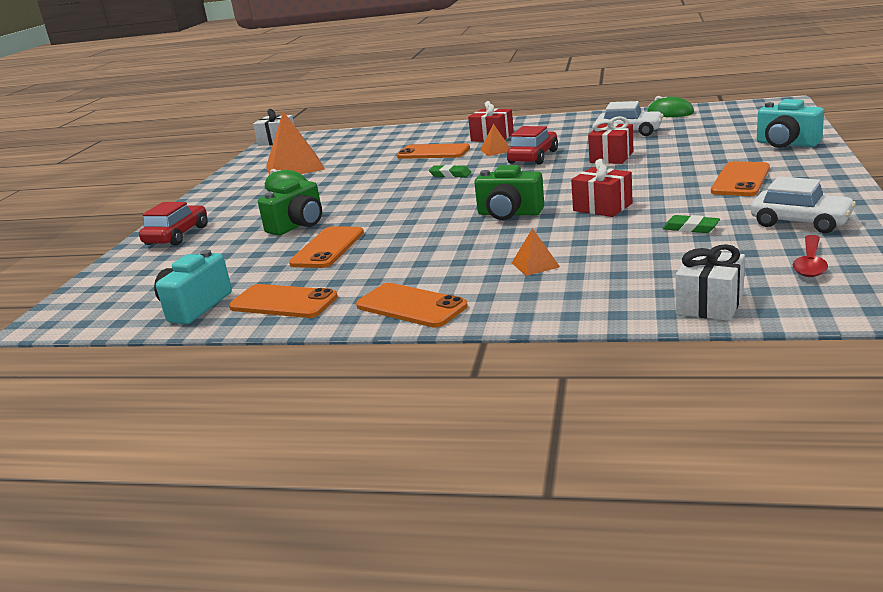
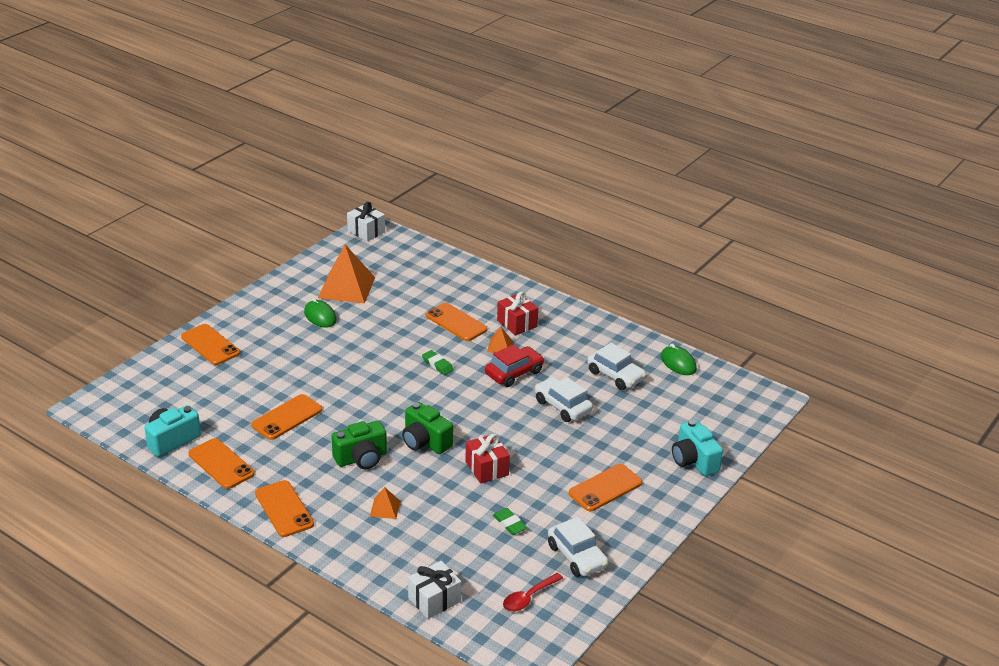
camera: 20 degrees right, 10 degrees up
(177, 235) = (210, 345): red car -> orange phone
(298, 225) = (290, 377): green camera -> green camera (361, 458)
(611, 157) = (562, 406): red gift -> white car

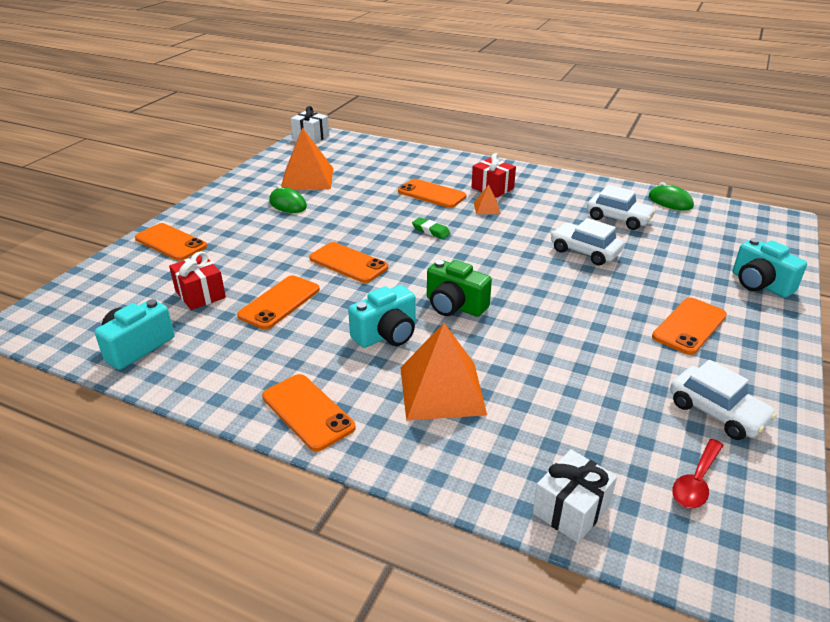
camera: 10 degrees left, 0 degrees up
(221, 464) = (208, 367): orange phone -> orange phone (348, 263)
(361, 458) = (386, 334): green camera -> turquoise camera
(385, 508) = (441, 390): orange pyramid -> orange pyramid, size x2.18
(486, 468) = (541, 324): red gift -> red gift (200, 294)
(509, 524) = (607, 385): green eraser -> none
(514, 373) = (515, 228): red car -> none

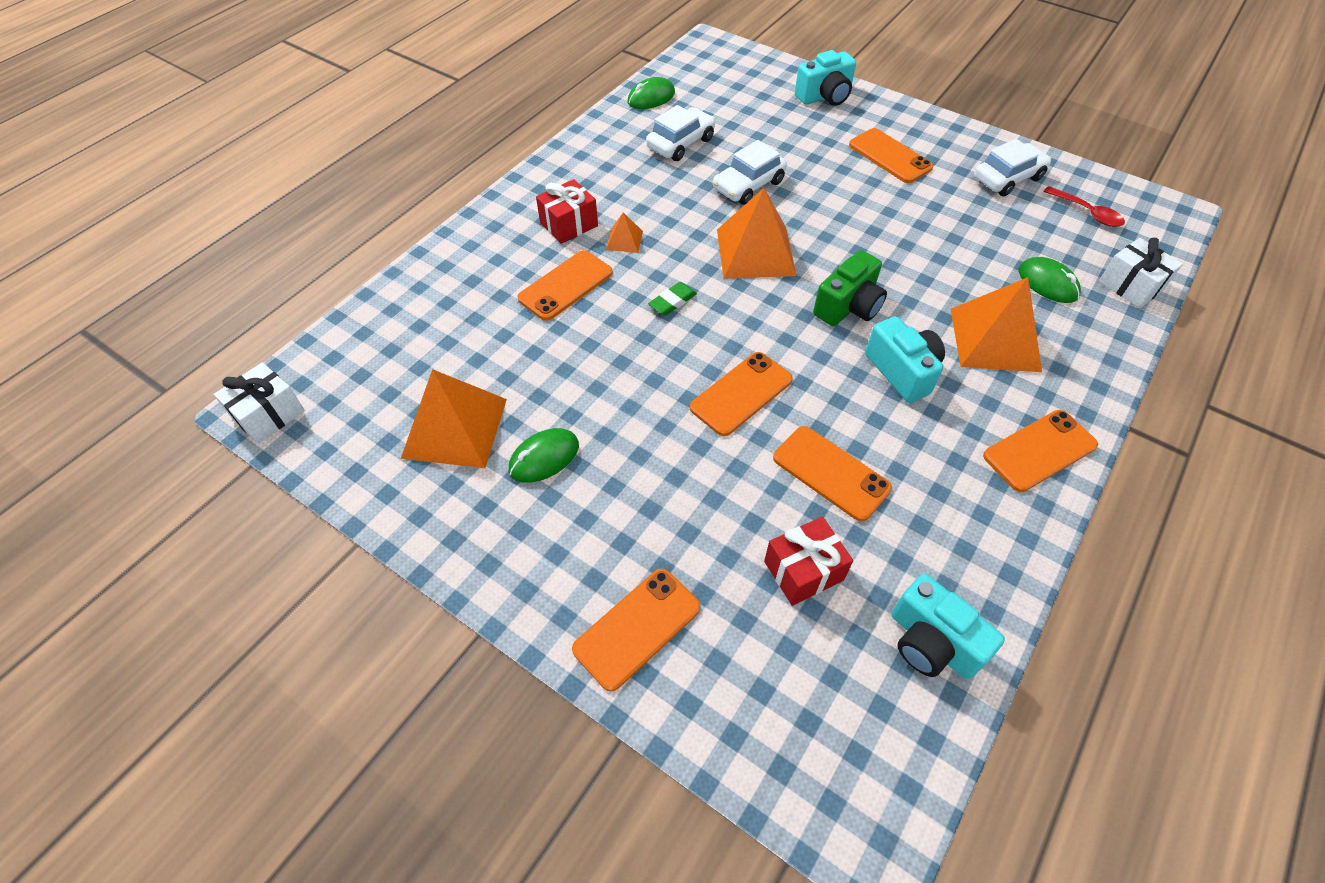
camera: 80 degrees left, 20 degrees up
(501, 260) = (755, 252): none -> orange pyramid
(541, 434) = (1047, 283): none -> green mouse

